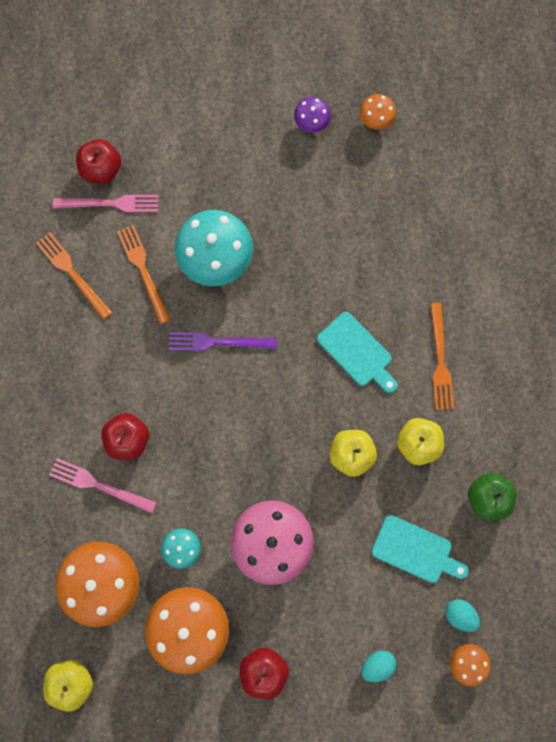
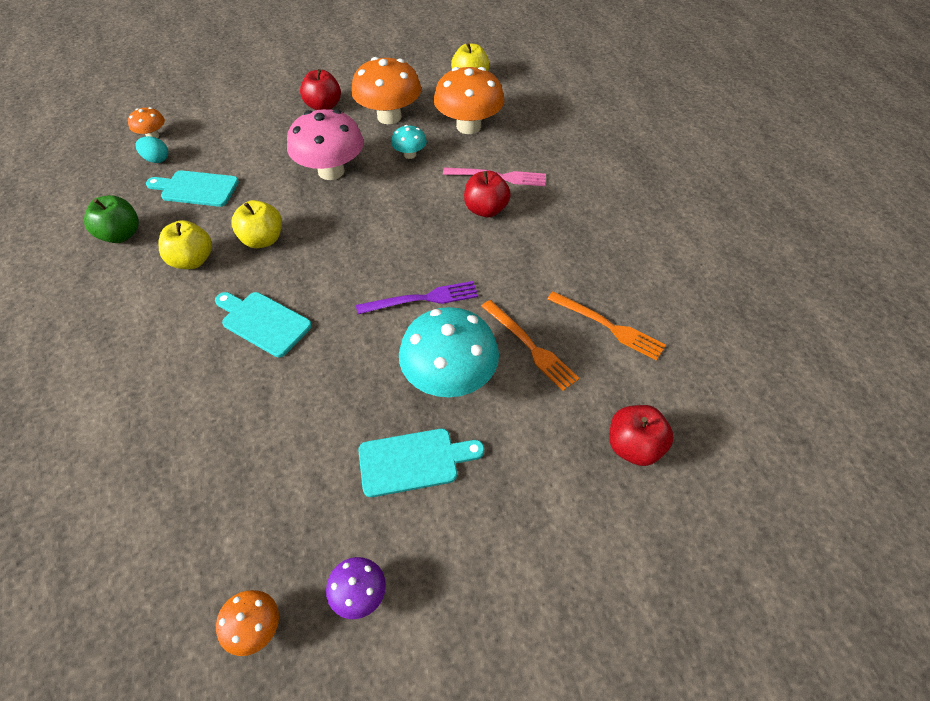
camera: 165 degrees right, 25 degrees down
(110, 204) = (602, 408): pink fork -> none
(259, 198) = (413, 461): none -> turquoise cutting board
(377, 665) = (230, 123): turquoise egg -> none
(440, 360) = (164, 334): orange fork -> none

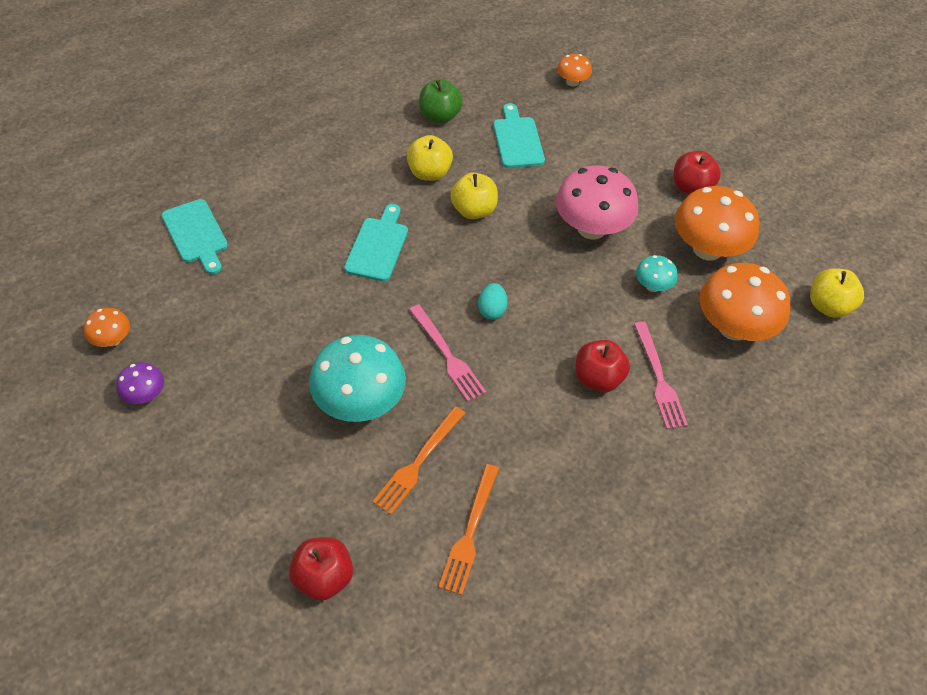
camera: 70 degrees right, 0 degrees up
(157, 159) = (542, 98): turquoise egg -> turquoise egg (492, 310)
(413, 461) = (265, 398): turquoise cutting board -> turquoise cutting board (196, 234)
(422, 299) = (447, 355): purple fork -> pink fork

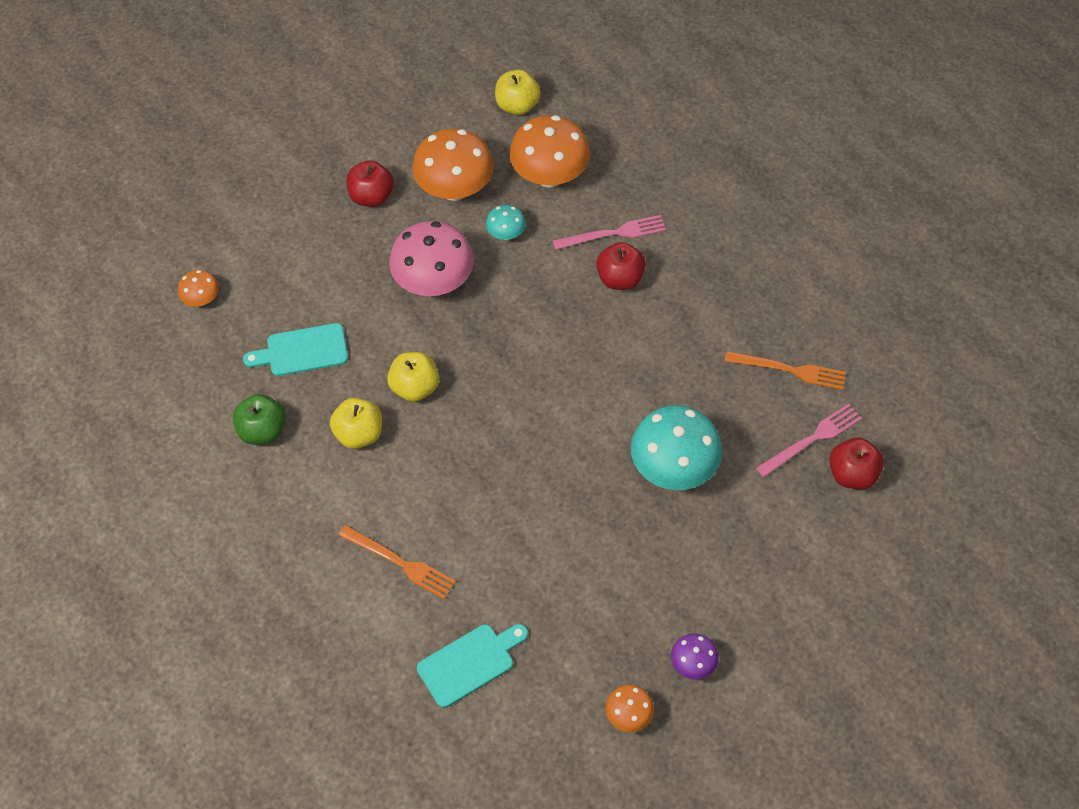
camera: 90 degrees left, 5 degrees up
(378, 246) = (473, 474): turquoise cutting board -> none
(418, 462) = (729, 414): orange fork -> orange fork (400, 563)
(447, 355) = (609, 399): pink fork -> pink fork (812, 439)
(492, 310) = (550, 365): turquoise egg -> none

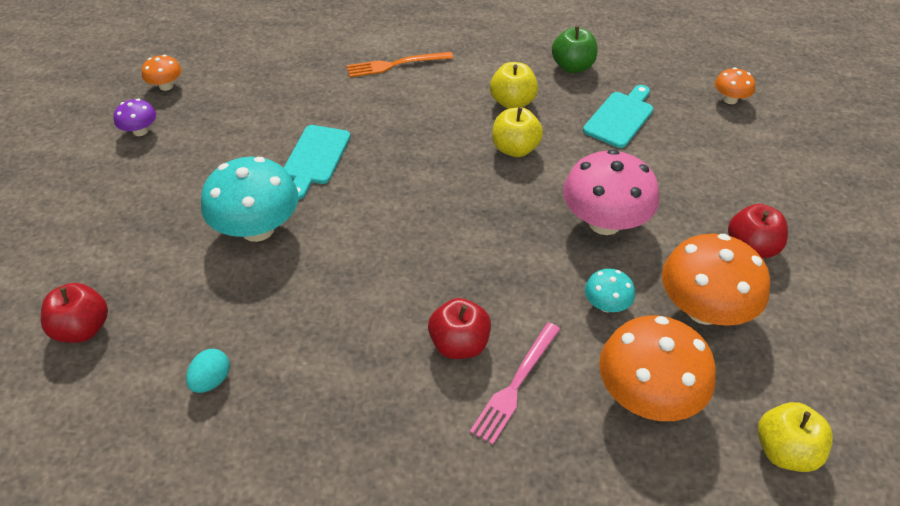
camera: 135 degrees right, 10 degrees down
(469, 663) = (296, 52): turquoise cutting board -> turquoise cutting board (315, 158)
(789, 370) = (212, 380): orange fork -> turquoise egg
(812, 439) = (144, 332): pink fork -> none

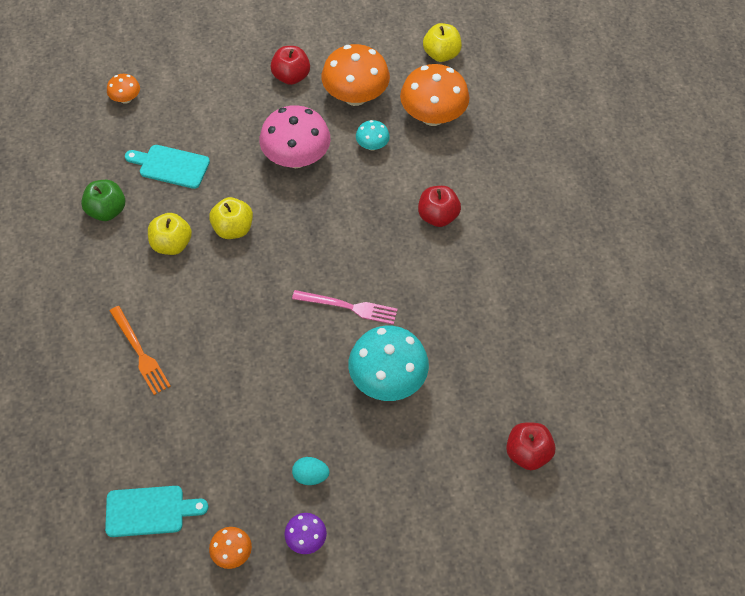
camera: 110 degrees left, 10 degrees up
(212, 380) = (528, 347): turquoise egg -> turquoise egg (310, 476)
(315, 158) = (292, 370): turquoise cutting board -> turquoise cutting board (149, 511)
(515, 384) = (454, 180): pink fork -> pink fork (348, 307)

